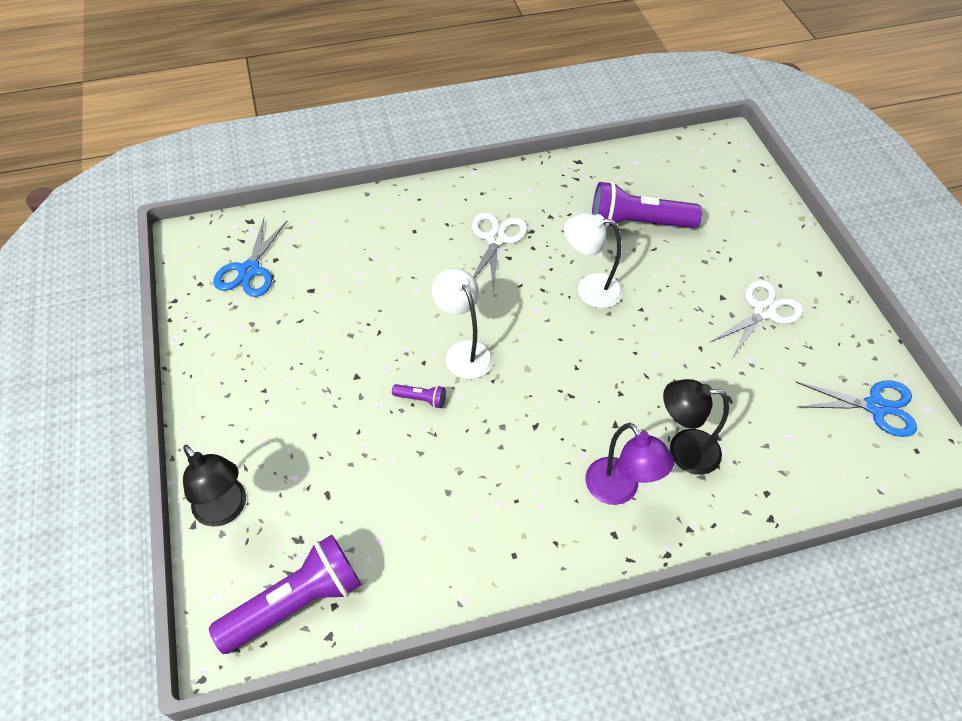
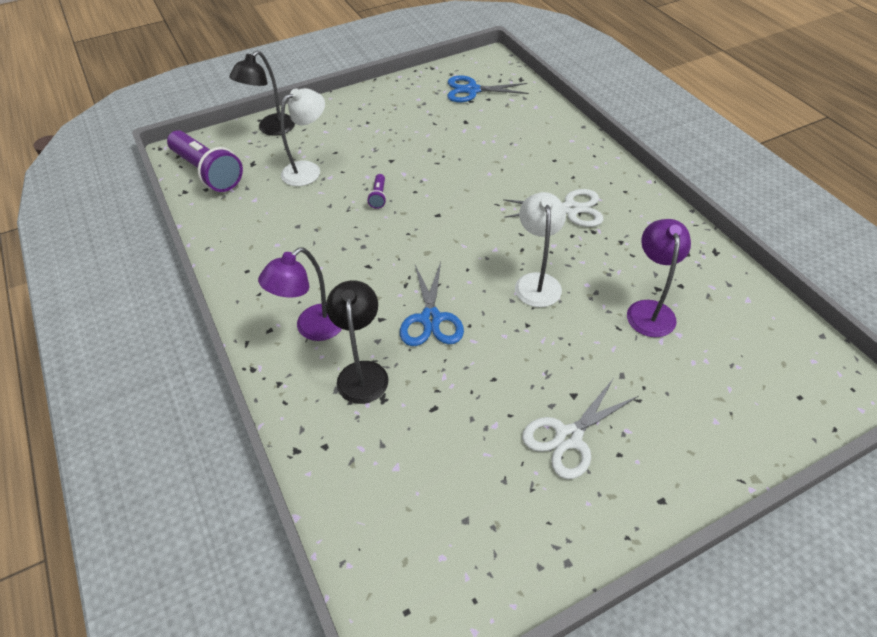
camera: 80 degrees right, 5 degrees down
(464, 351) = (432, 211): white lamp -> white lamp (308, 170)
(637, 223) = (649, 310): purple flashlight -> purple lamp
(764, 311) = (568, 437): white scissors -> white scissors turned 105 degrees clockwise
(876, 407) = (460, 563): blue scissors -> blue scissors (430, 319)

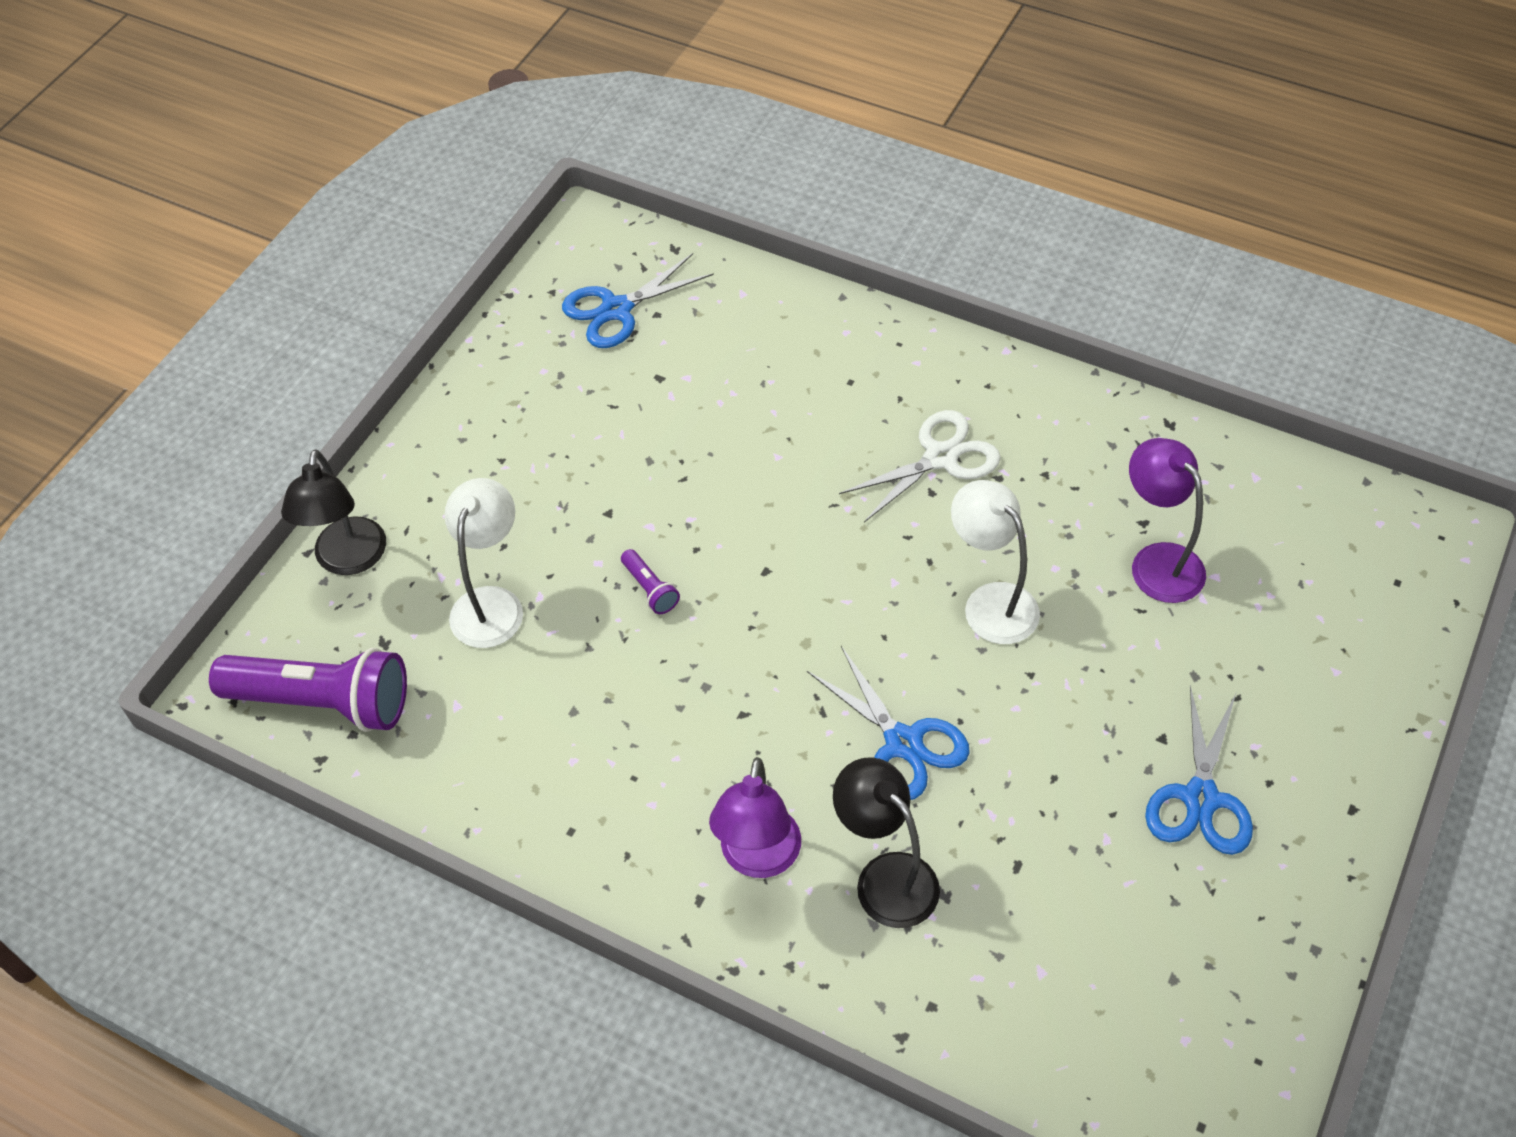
camera: 35 degrees left, 5 degrees up
(568, 437) = (1200, 798): white scissors -> blue scissors

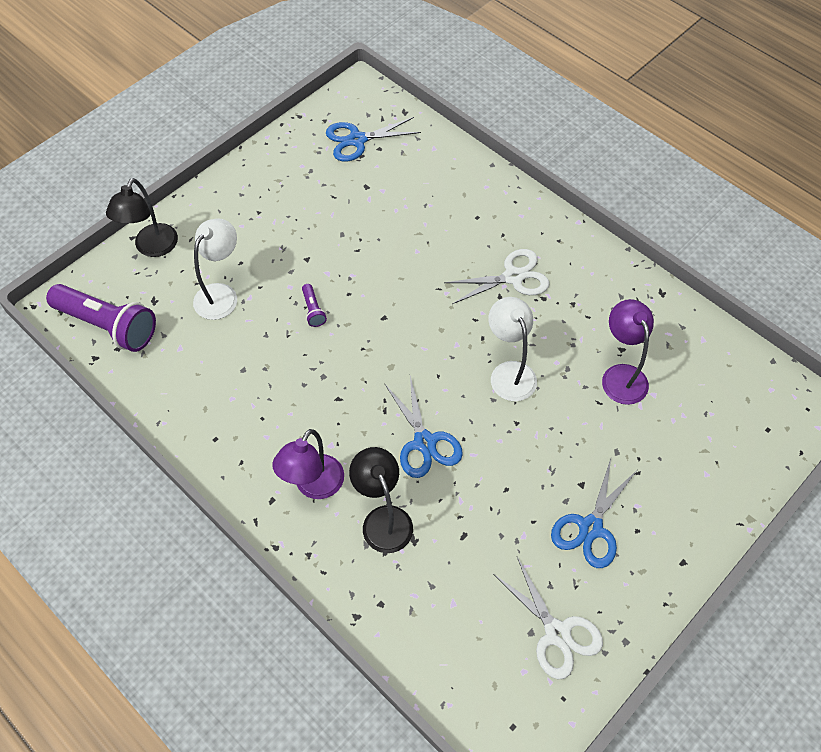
camera: 15 degrees right, 5 degrees up
(1212, 968) = (557, 633): none -> white scissors

